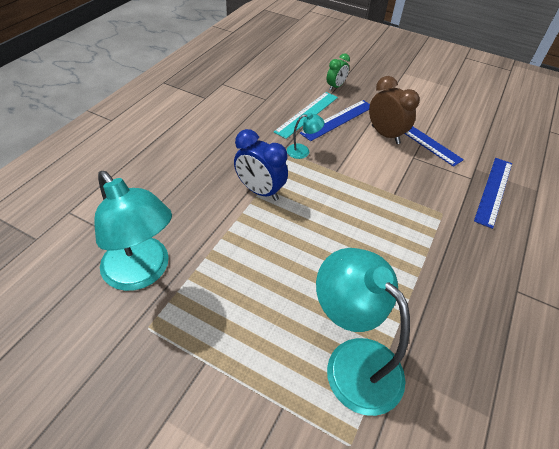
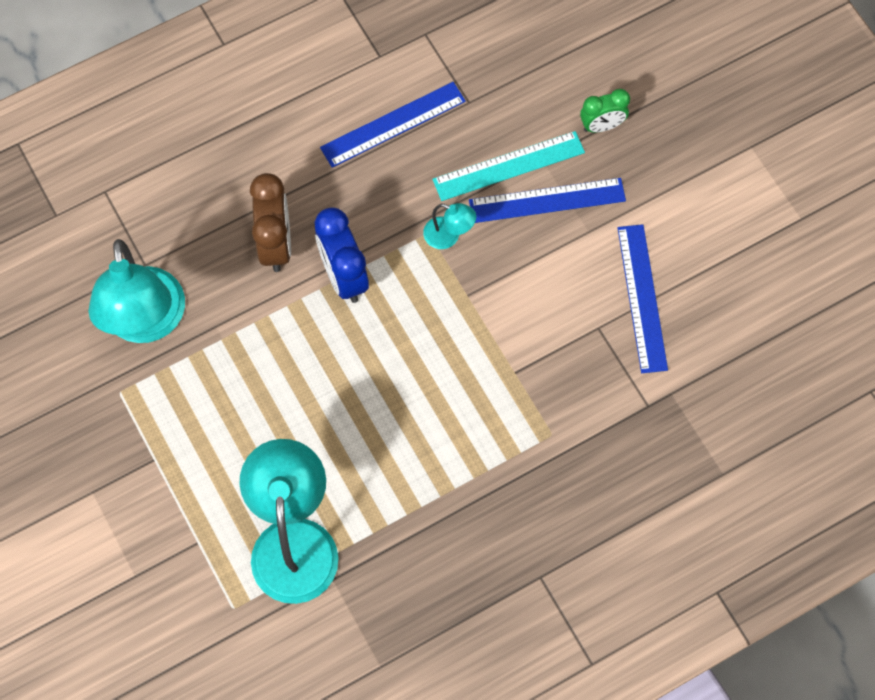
camera: 35 degrees right, 20 degrees up
(385, 135) = (594, 266): brown clock -> brown clock (275, 244)
(493, 191) = (658, 440): blue ruler -> blue ruler (393, 124)

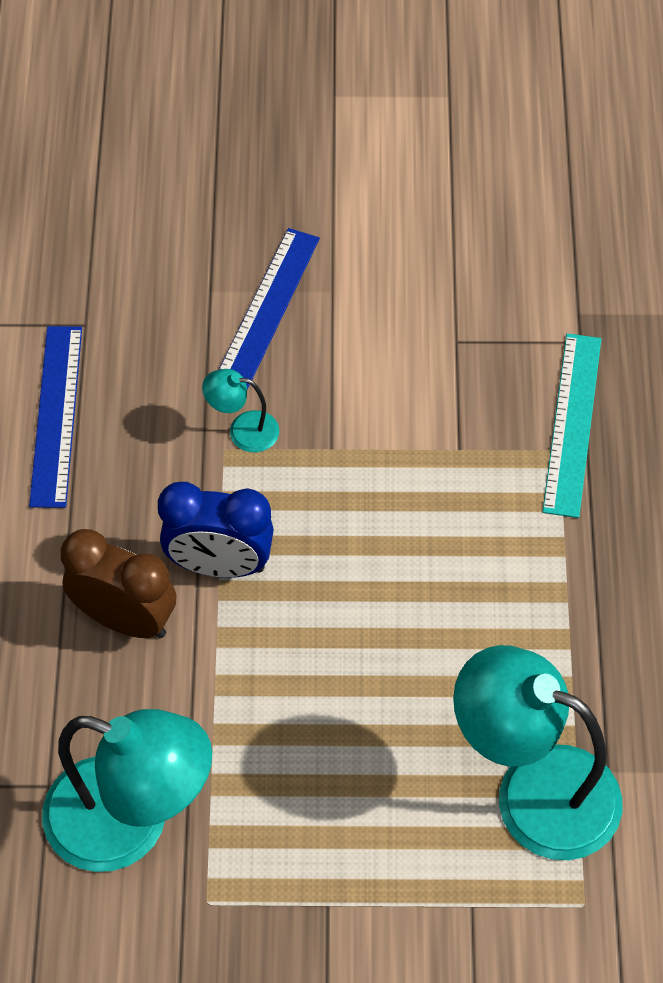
camera: 60 degrees left, 10 degrees down
(448, 236) = (243, 430): turquoise lamp -> turquoise lamp turned 135 degrees counterclockwise
(508, 166) = (196, 326): turquoise ruler -> turquoise ruler (572, 424)
(602, 126) = (211, 214): green clock -> none
(642, 298) = (447, 282): blue ruler -> none

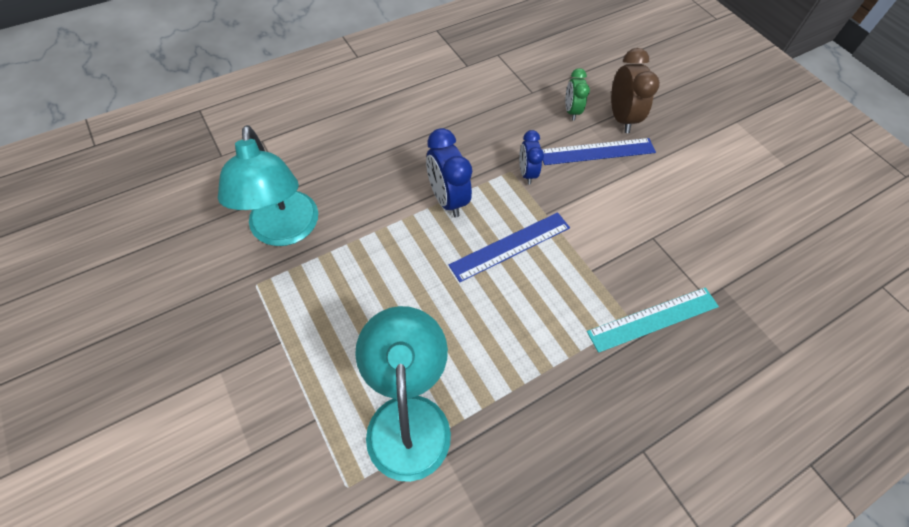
camera: 55 degrees right, 0 degrees up
(56, 415) = (479, 104): blue ruler -> blue ruler (510, 246)
(125, 619) = (393, 177): brown clock -> brown clock (621, 118)
(164, 295) = (571, 111): none -> green clock
(243, 430) = (526, 173): turquoise lamp -> blue clock

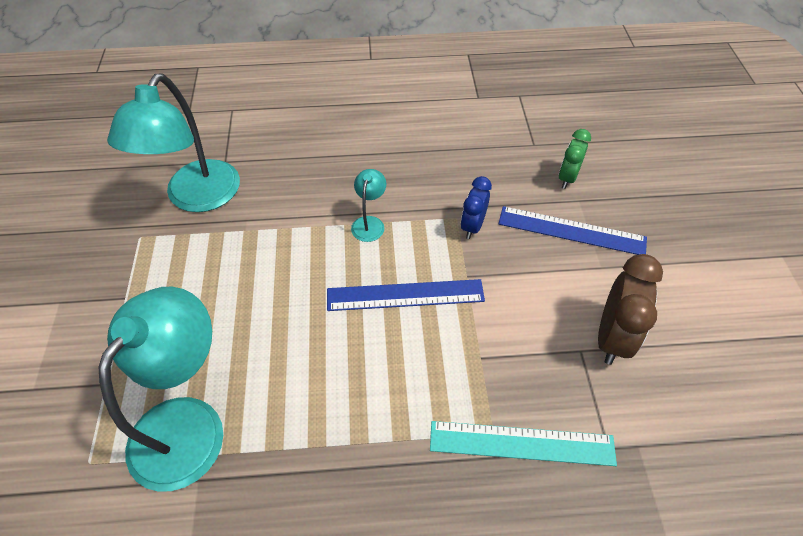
camera: 30 degrees right, 5 degrees down
(447, 199) = (369, 223): blue clock -> turquoise lamp
(621, 118) = (625, 204): brown clock -> brown clock (612, 337)

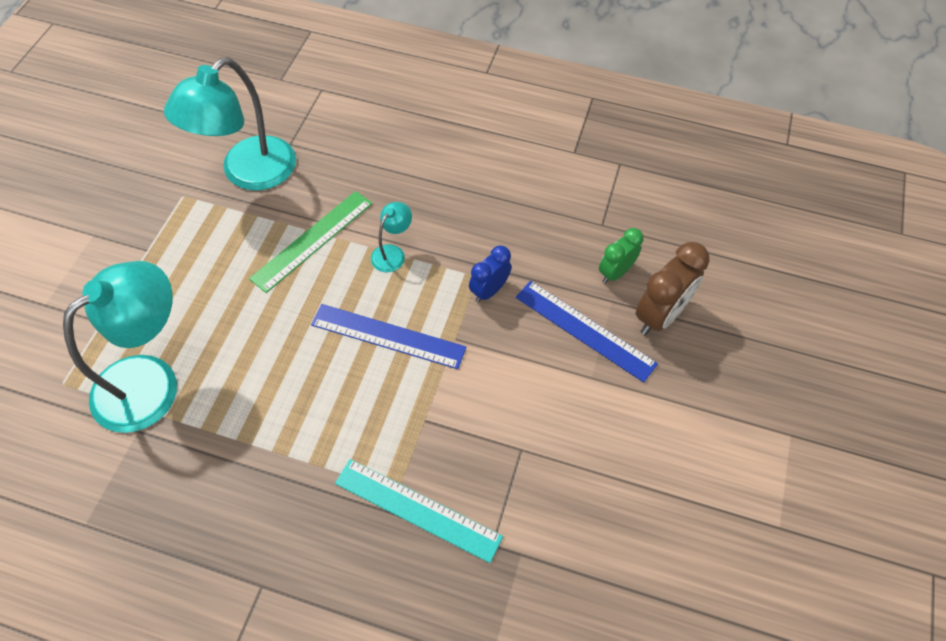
camera: 20 degrees right, 5 degrees up
(289, 236) = (312, 240): none -> green ruler
(612, 337) = (559, 449): brown clock -> brown clock (659, 316)

